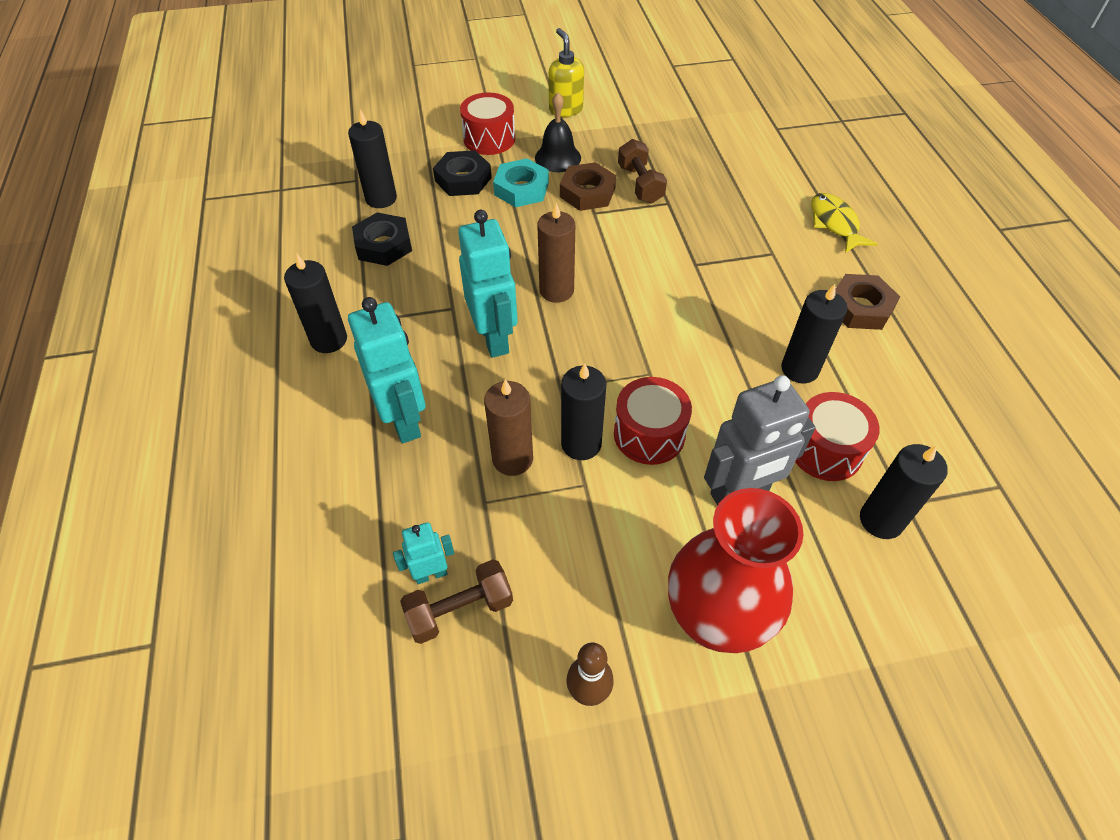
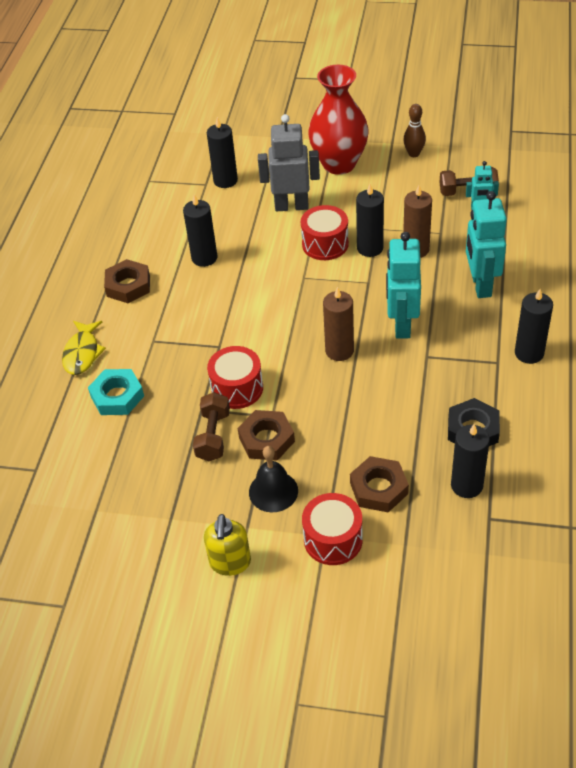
camera: 155 degrees left, 5 degrees down
(463, 179) = (379, 488): black nut -> brown nut
(521, 189) = (326, 460): turquoise nut -> turquoise nut (117, 396)
(825, 450) = (226, 215): red drum -> red drum (237, 388)

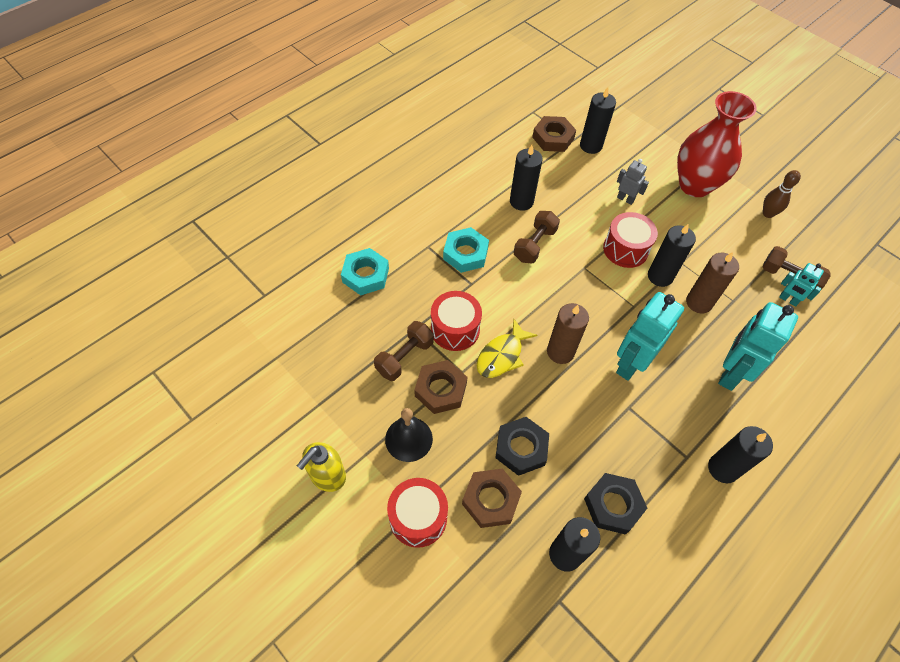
camera: 30 degrees right, 10 degrees up
(82, 353) = (371, 223): yellow fish -> yellow fish (502, 355)
(128, 286) = (447, 189): brown nut -> brown nut (553, 138)
(192, 326) = (465, 253): none -> turquoise nut
(246, 284) = (534, 245): none -> brown dumbbell
(291, 206) = (625, 199): grey robot -> grey robot, size x0.52
(370, 438) = (521, 448): none -> black nut

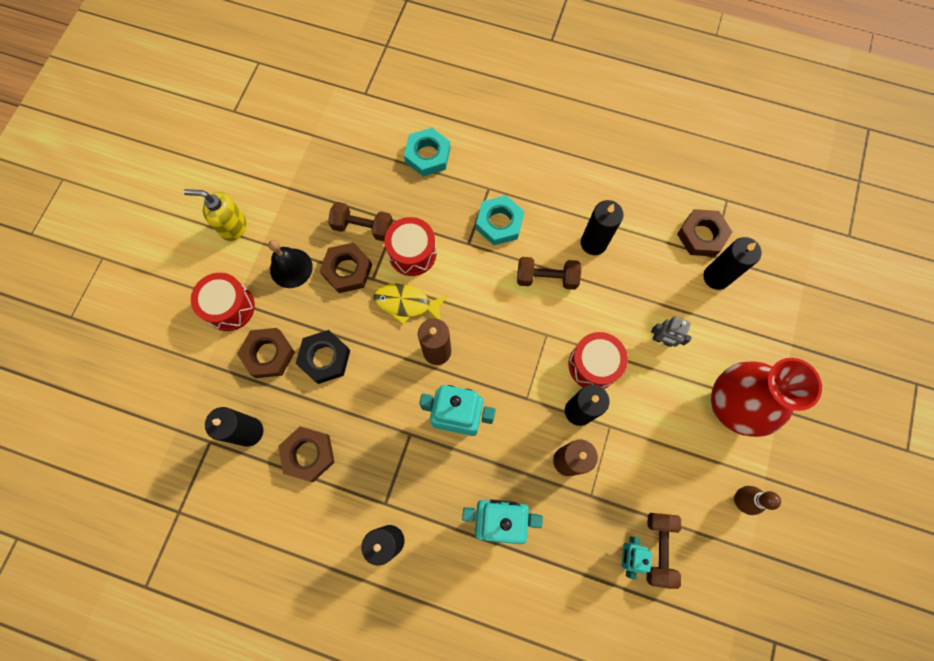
camera: 65 degrees right, 15 degrees up
(613, 505) = (308, 454): black nut -> brown nut
(625, 199) = (662, 340): grey robot -> grey robot turned 105 degrees clockwise

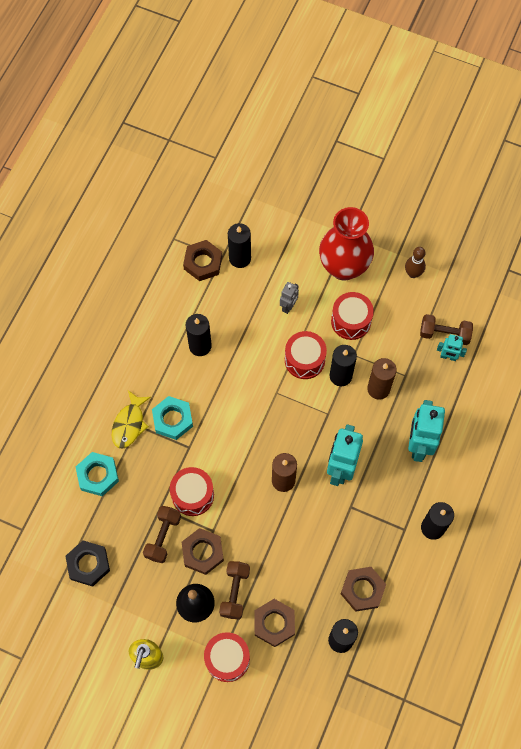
camera: 85 degrees left, 5 degrees down
(325, 358) = (281, 574): black nut -> black nut (88, 564)
(406, 303) = (239, 503): yellow fish -> yellow fish (129, 424)
(546, 278) = (227, 387): brown dumbbell -> brown dumbbell (235, 592)
(656, 419) = (351, 321): none -> red drum

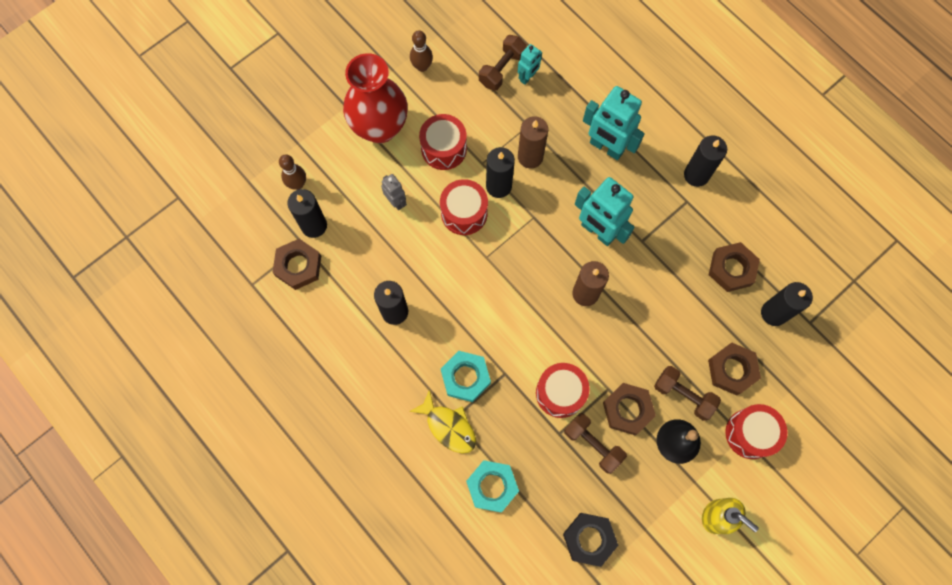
camera: 65 degrees left, 5 degrees up
(267, 231) = (297, 184): none -> brown bowling pin

